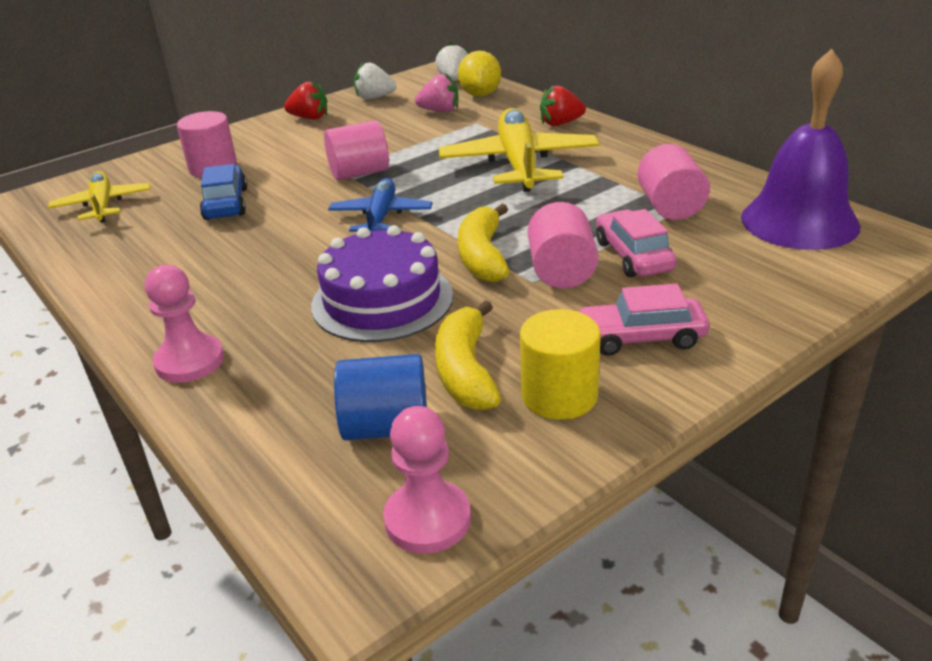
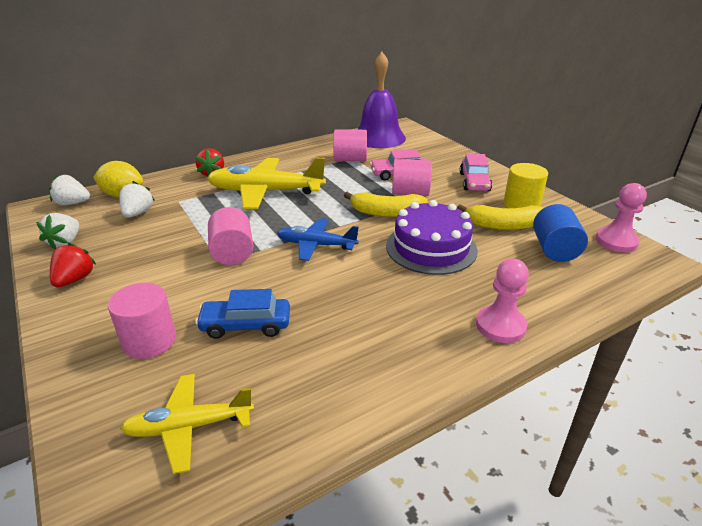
camera: 85 degrees left, 0 degrees up
(440, 111) = (138, 213): pink strawberry -> white strawberry

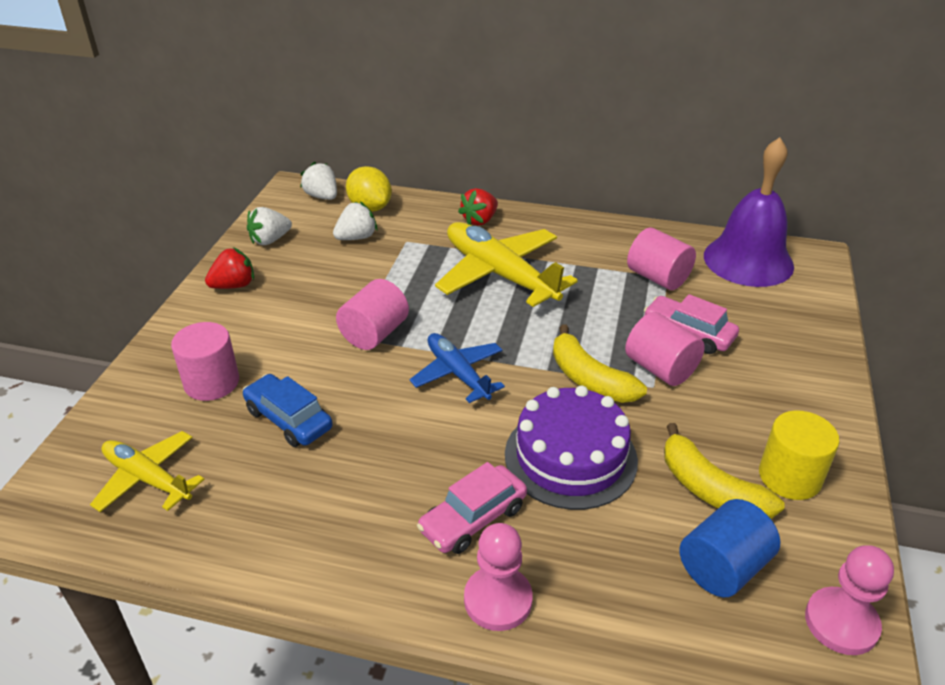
camera: 45 degrees right, 5 degrees up
(474, 182) = (776, 403): pink car -> pink car (473, 518)

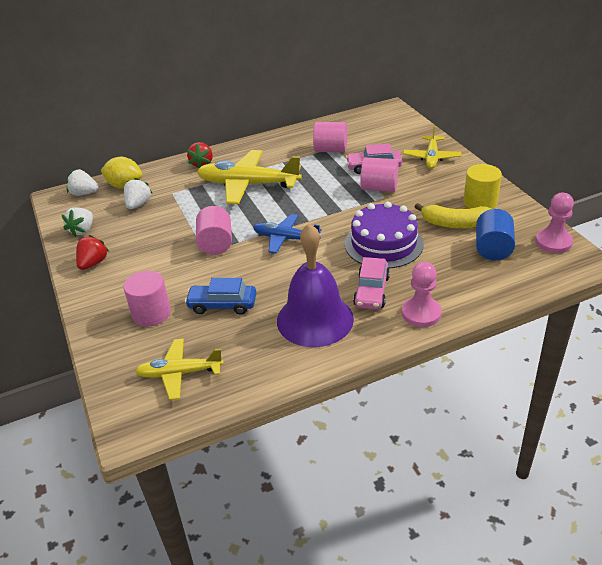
camera: 35 degrees left, 0 degrees up
(589, 379) = (352, 208): yellow banana -> none
(748, 260) = (364, 123): purple bell -> purple bell (315, 319)
(792, 362) = (431, 157): none -> yellow plane

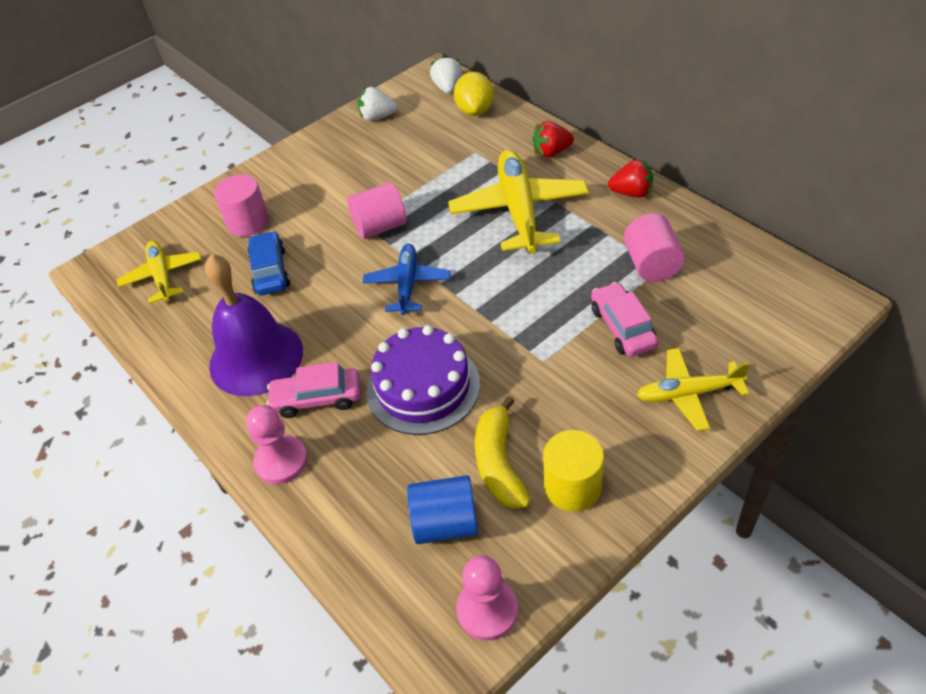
camera: 75 degrees right, 10 degrees up
(93, 263) = (322, 149): red strawberry -> red strawberry (631, 193)
(138, 204) = (440, 136): white strawberry -> none
(379, 188) = (565, 348): pink cylinder -> none

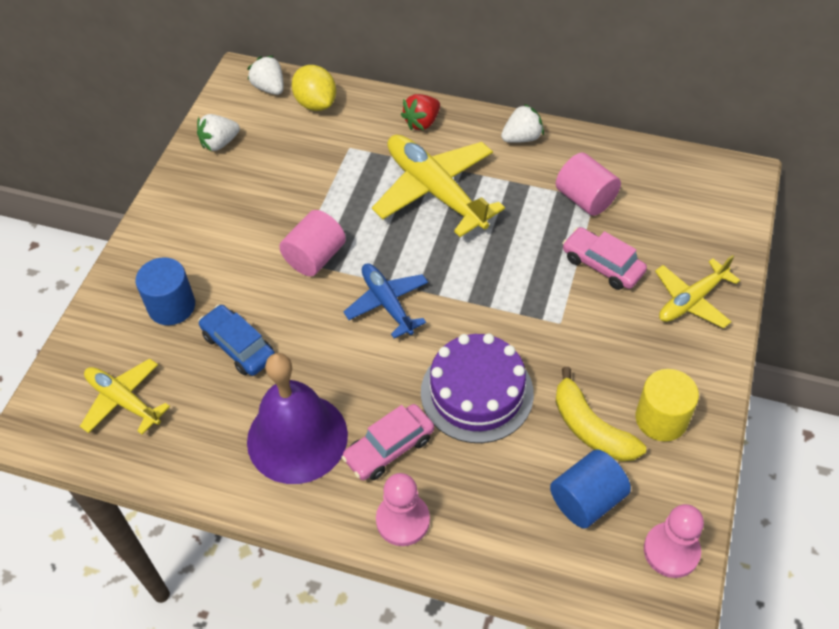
camera: 35 degrees left, 5 degrees up
(248, 222) = (171, 306): pink cylinder -> blue cylinder
(631, 193) = (522, 138): red strawberry -> white strawberry

